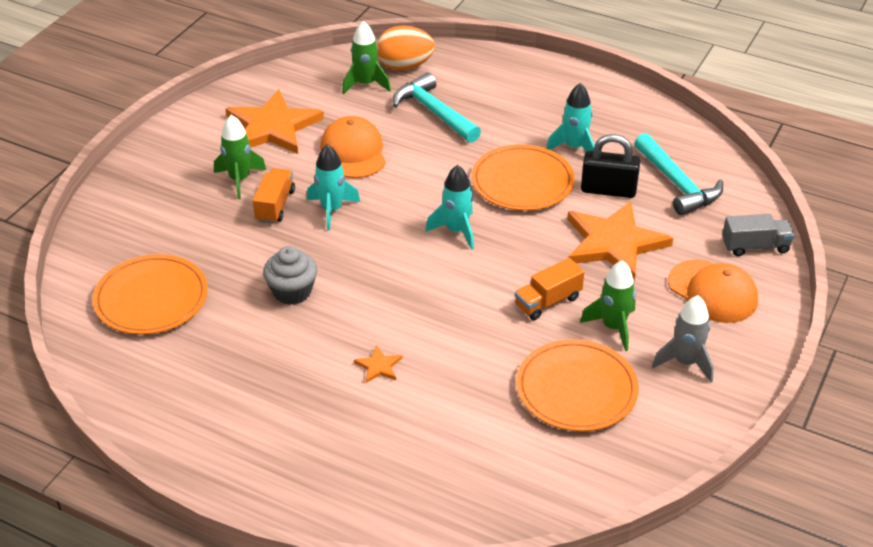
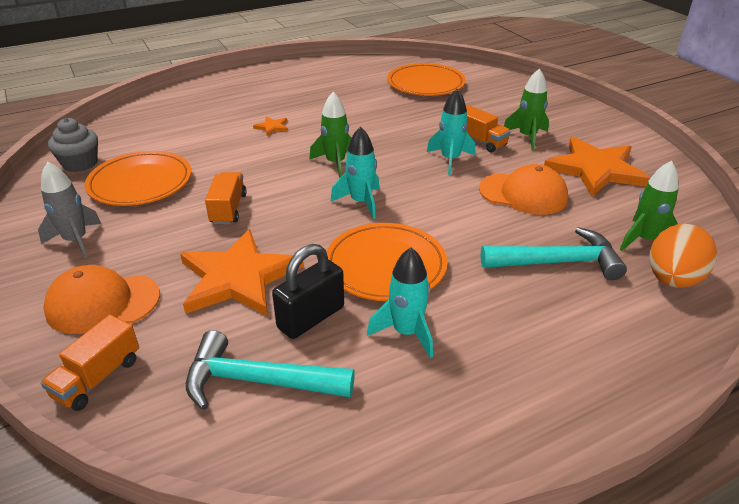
camera: 125 degrees right, 5 degrees down
(292, 291) = (377, 122): grey cupcake -> grey cupcake (80, 163)
(613, 327) = (159, 226): green rocket -> green rocket (335, 163)
(755, 246) = (98, 378): grey truck -> orange truck

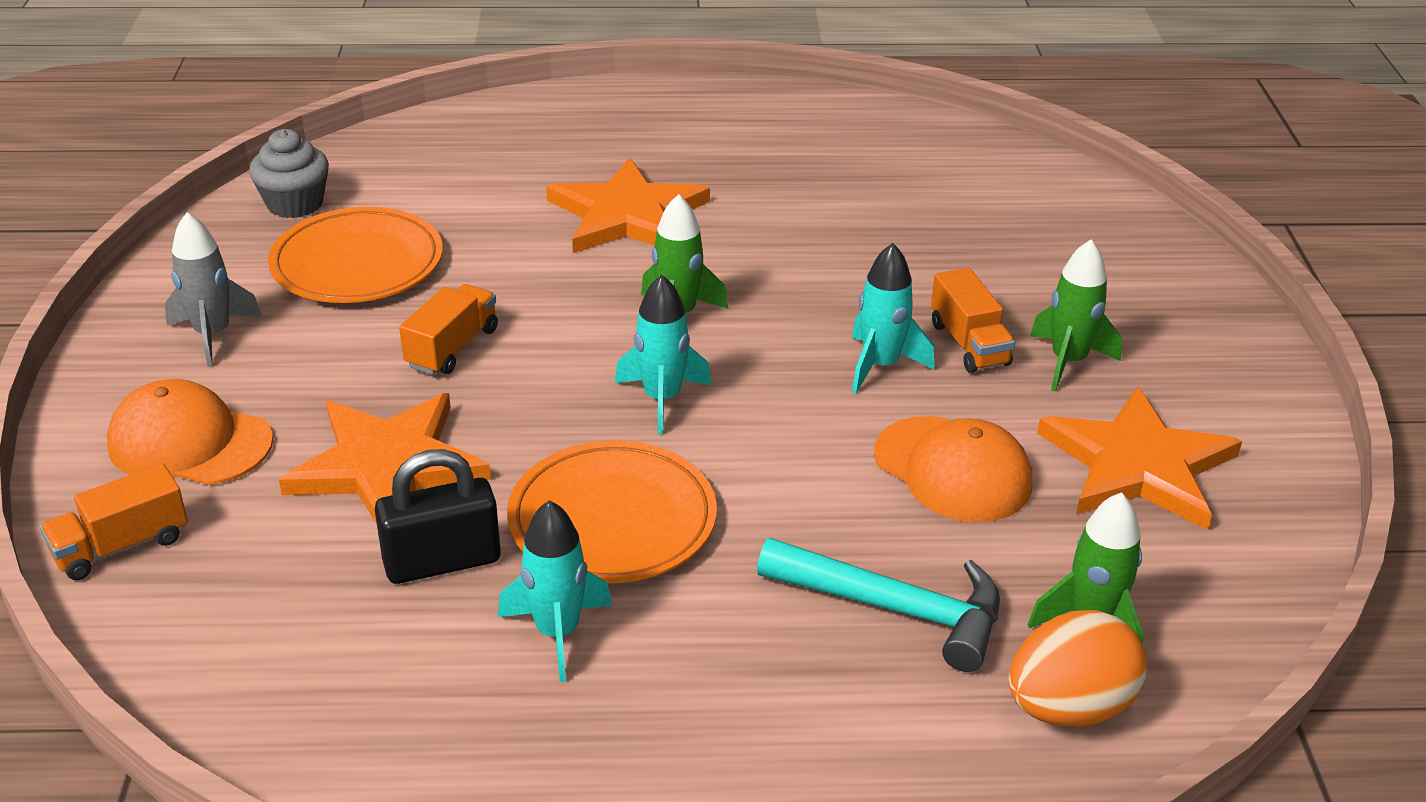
camera: 25 degrees right, 0 degrees up
(258, 381) = (307, 625): turquoise hammer -> none
(272, 127) = (627, 215): orange star -> orange star, size x2.48
(425, 84) = (974, 195): orange plate -> none

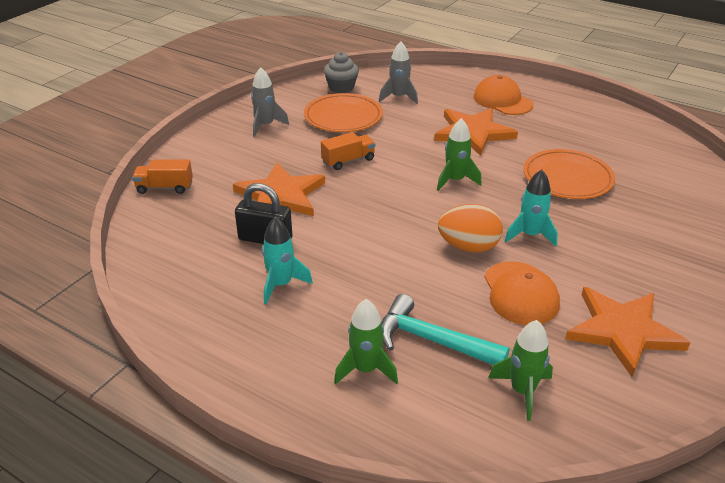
camera: 35 degrees right, 0 degrees up
(189, 442) = (221, 161): orange cap -> orange cap (502, 100)
(429, 189) = (399, 97): none -> grey rocket
(612, 520) = (346, 251): orange plate -> orange plate (567, 178)
(662, 399) = (414, 212): turquoise rocket -> none
(896, 609) = (432, 340): turquoise hammer -> turquoise hammer turned 150 degrees clockwise
(969, 344) = (585, 242): orange truck -> none
(1068, 361) = (632, 269): green rocket -> green rocket (366, 369)
(1068, 708) = (472, 422): orange egg -> orange egg (468, 247)

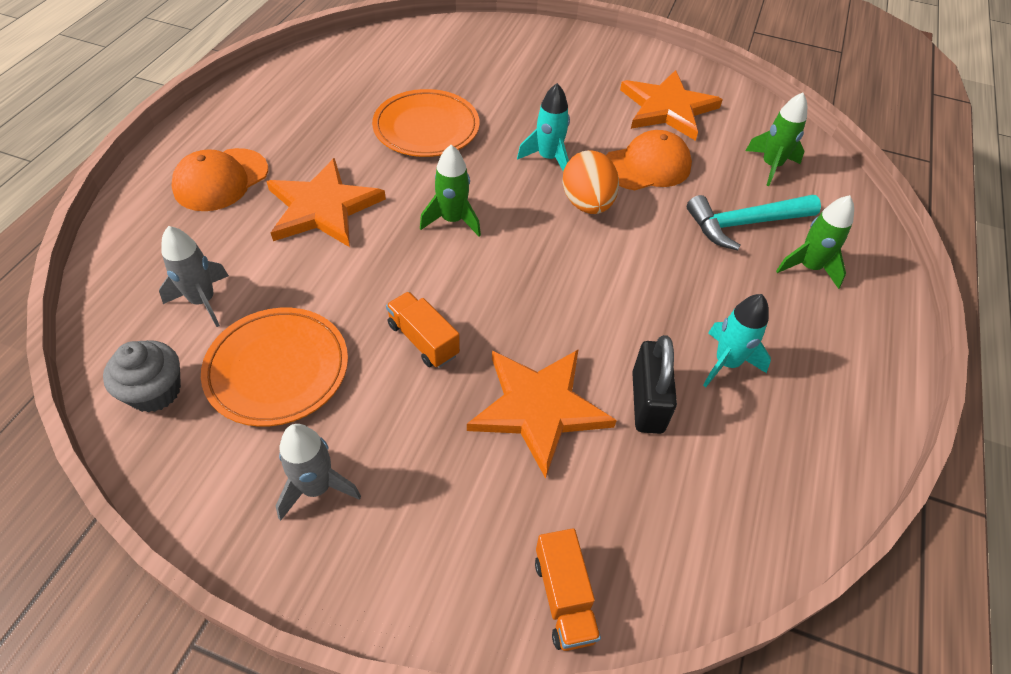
camera: 105 degrees left, 15 degrees up
(432, 340) = (744, 224): turquoise hammer -> turquoise hammer turned 60 degrees clockwise

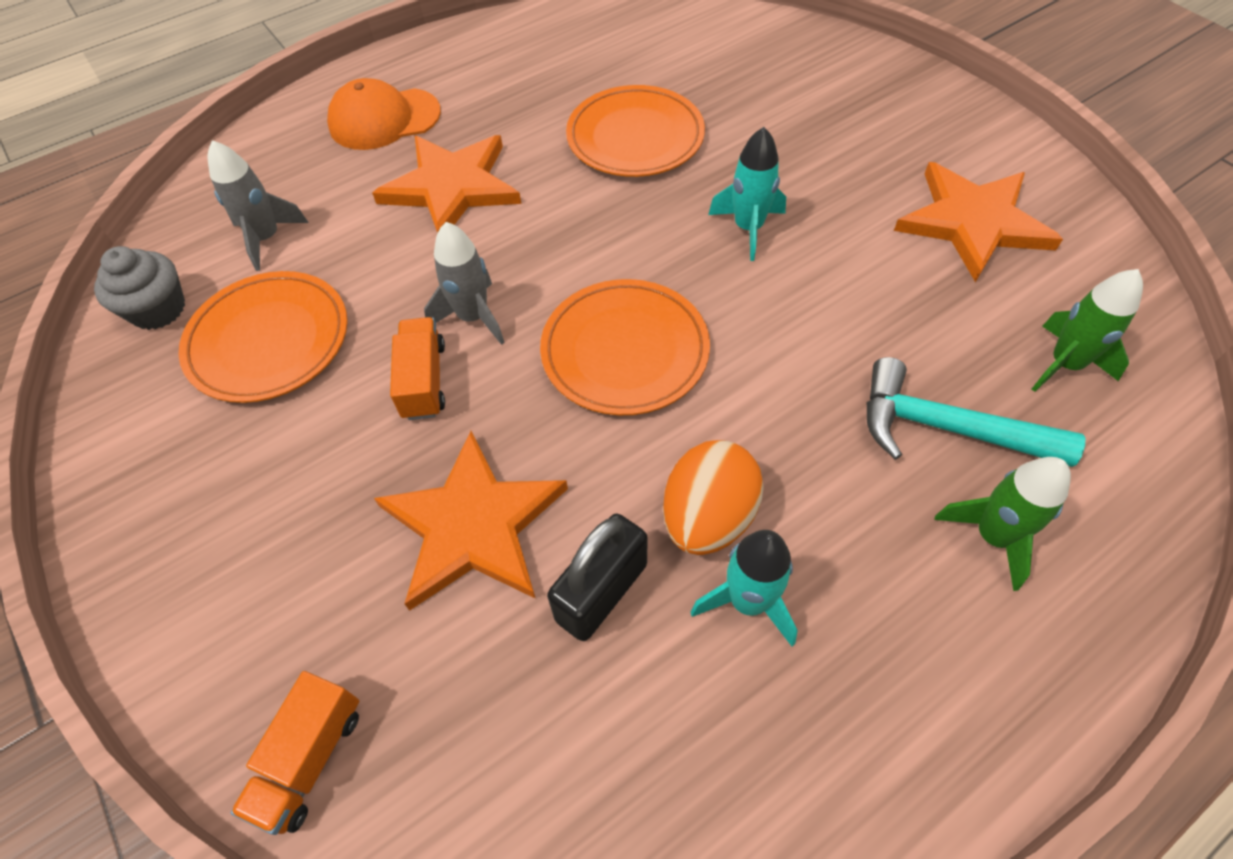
camera: 40 degrees right, 5 degrees up
(316, 487) = (199, 482): grey rocket -> grey rocket (473, 317)
(452, 220) = (571, 258): green rocket -> none
(538, 261) = (625, 351): none -> orange plate
(587, 204) = (747, 306): orange egg -> orange egg (708, 517)
(647, 166) = (872, 289): orange cap -> none

